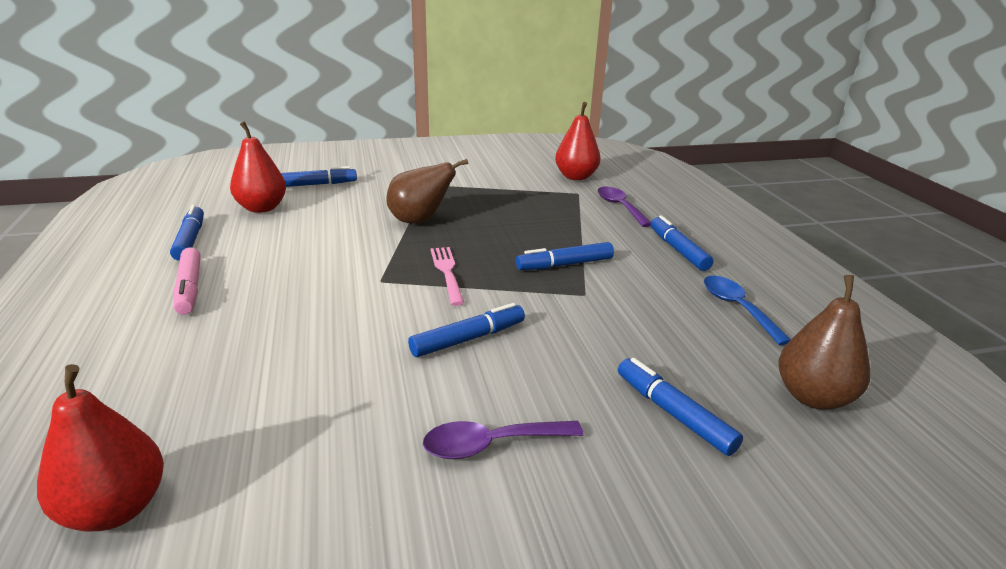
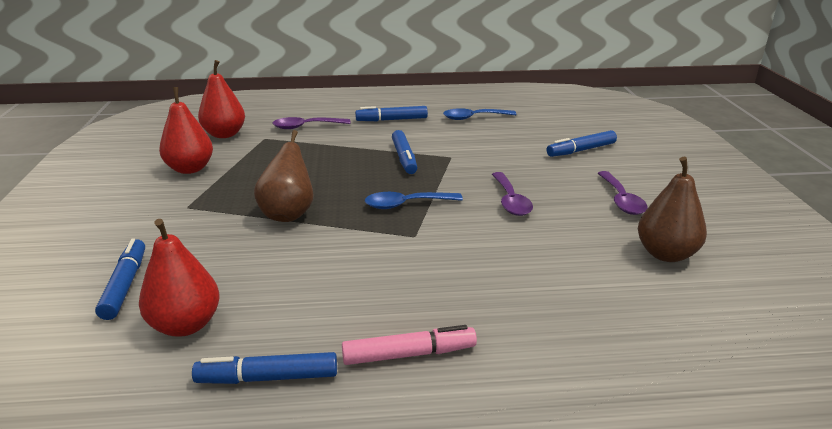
camera: 80 degrees left, 0 degrees up
(115, 509) = (730, 334): red pear -> red pear (190, 169)
(447, 272) = (406, 204): pink fork -> blue spoon
(468, 339) = (510, 201): blue marker -> purple spoon
(813, 397) = (560, 118): brown pear -> brown pear (666, 254)

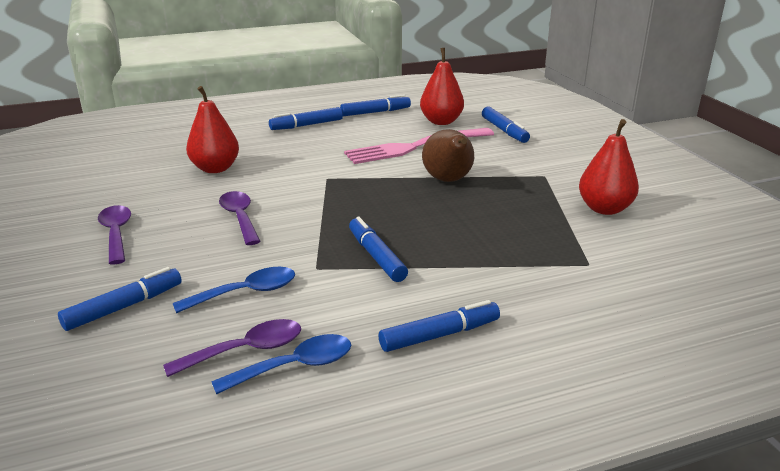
camera: 165 degrees right, 0 degrees up
(224, 134) = (650, 262): red pear -> red pear (215, 168)
(277, 271) = (415, 147): none -> pink fork
(306, 127) = (559, 295): purple spoon -> purple spoon (245, 350)
(406, 204) = (346, 201): blue spoon -> blue spoon (245, 293)
(409, 354) = (306, 125): pink marker -> blue marker
(666, 254) = (111, 189): brown pear -> none

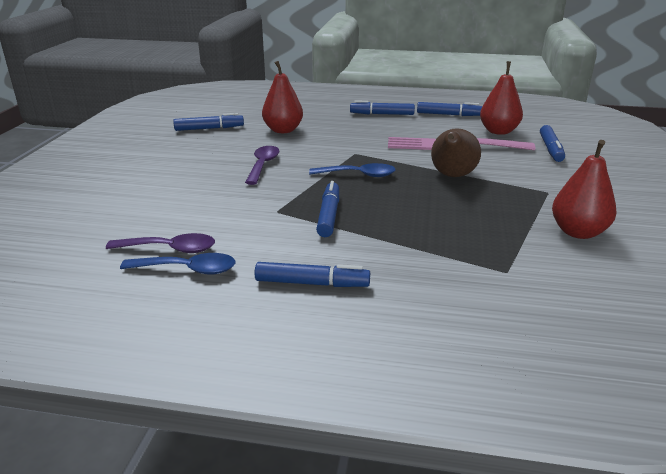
camera: 30 degrees right, 0 degrees up
(116, 234) = (176, 156): purple spoon -> none
(124, 307) = (131, 201): blue marker -> blue marker (209, 128)
(245, 293) = (211, 213): blue spoon -> blue spoon (358, 175)

